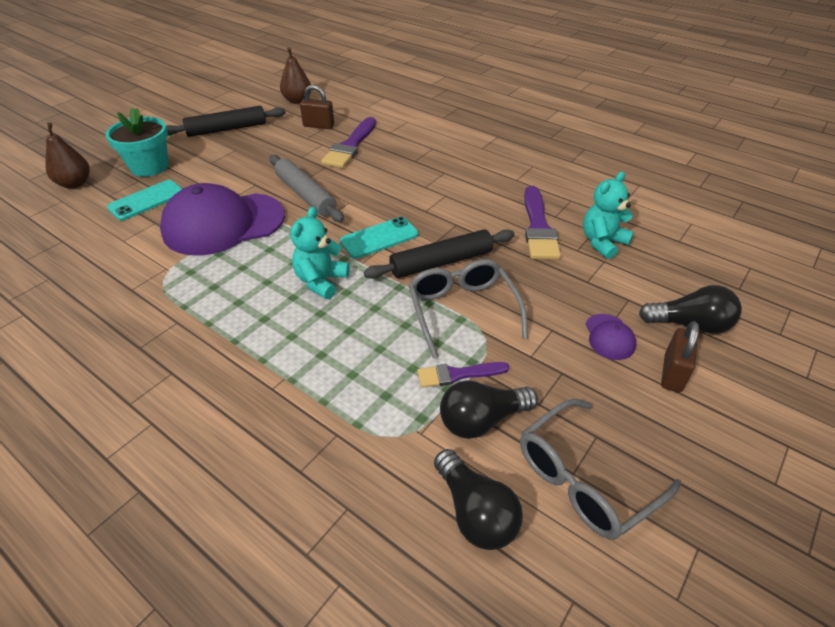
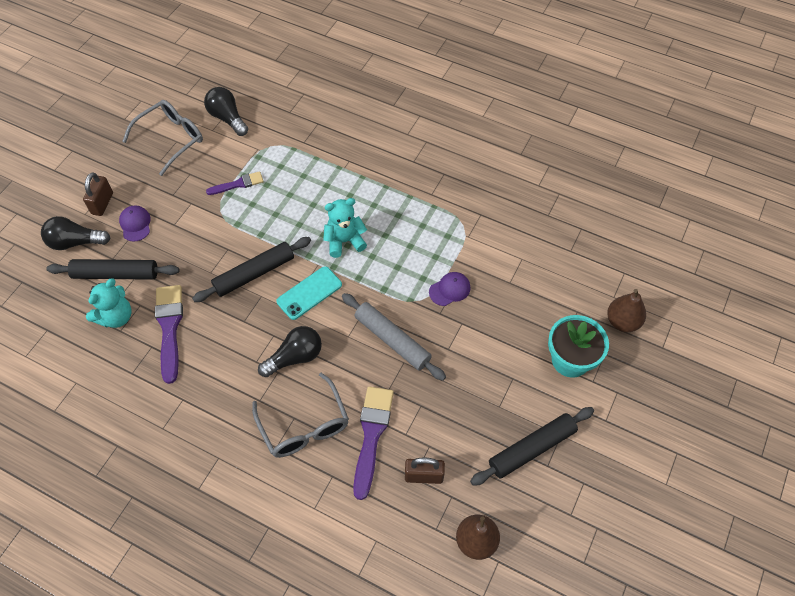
camera: 170 degrees right, 15 degrees up
(147, 200) = (537, 309): turquoise phone -> none
(223, 224) = (449, 290): purple cap -> purple cap, size x0.41
(321, 281) = (344, 241): turquoise teddy bear -> turquoise teddy bear turned 120 degrees counterclockwise
(462, 310) = (236, 231): grey glasses -> grey glasses (304, 426)
(482, 420) = (223, 160): black light bulb -> black light bulb (295, 357)
(617, 282) = (116, 274): none -> black rolling pin

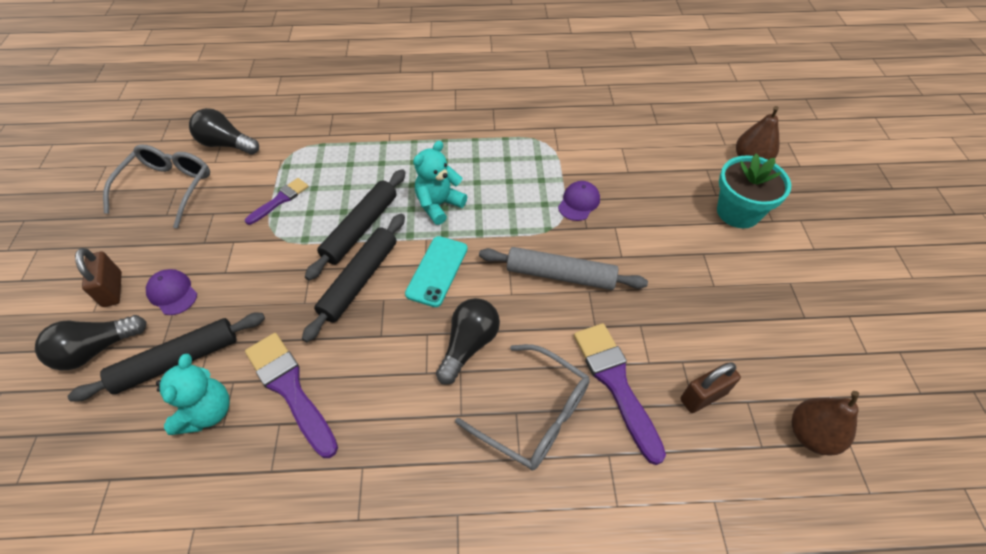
camera: 30 degrees left, 5 degrees down
(531, 449) = (777, 309): black rolling pin -> black rolling pin (360, 228)

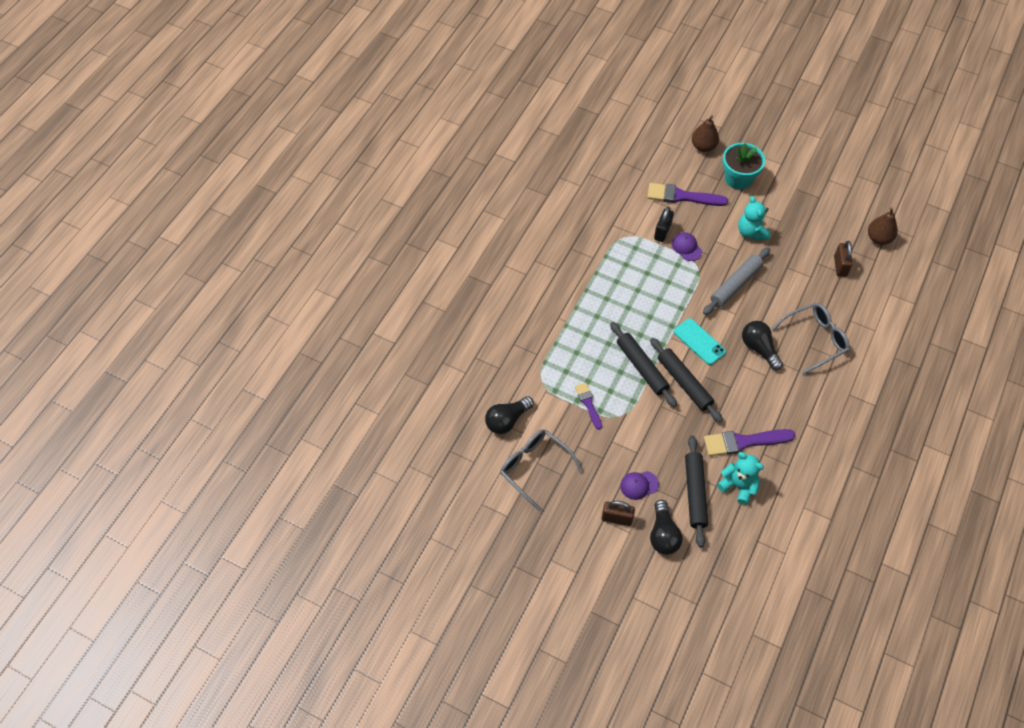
camera: 60 degrees left, 5 degrees up
(439, 205) = (646, 318): turquoise teddy bear -> turquoise teddy bear (751, 232)
(582, 172) = (662, 232): none -> black padlock
(615, 383) = (815, 297): purple brush -> purple brush (682, 196)

